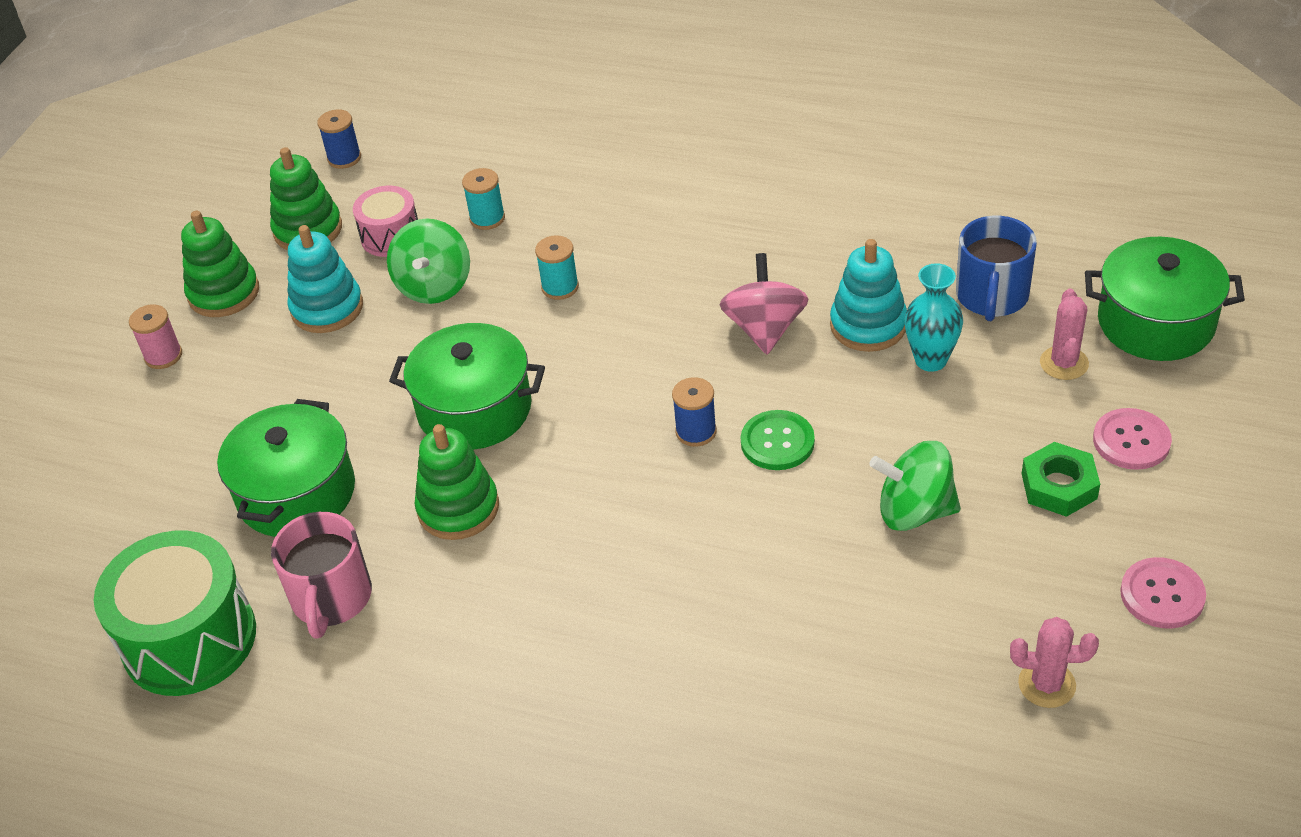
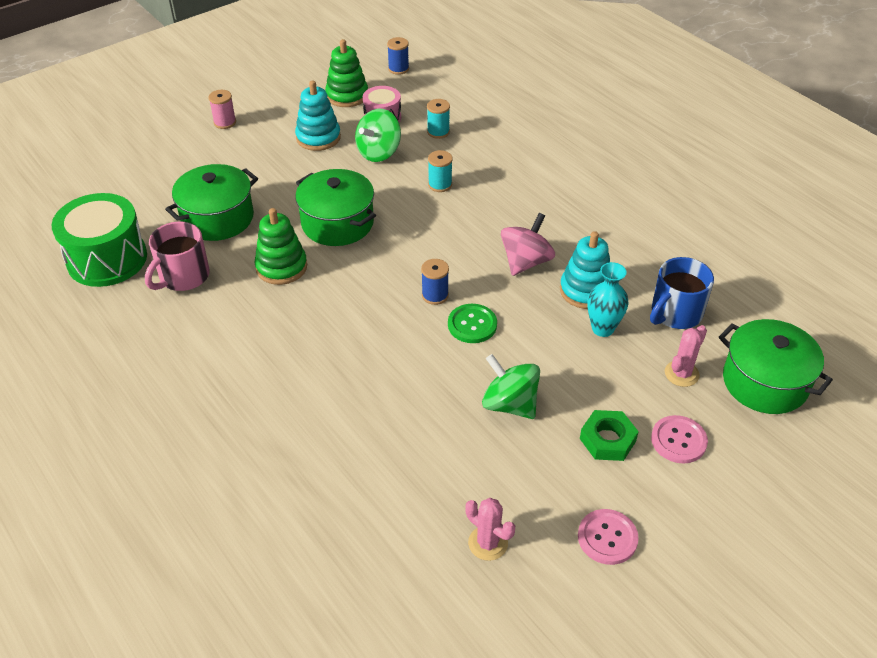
camera: 30 degrees right, 0 degrees up
(224, 293) = (279, 107): green stacking toy -> none

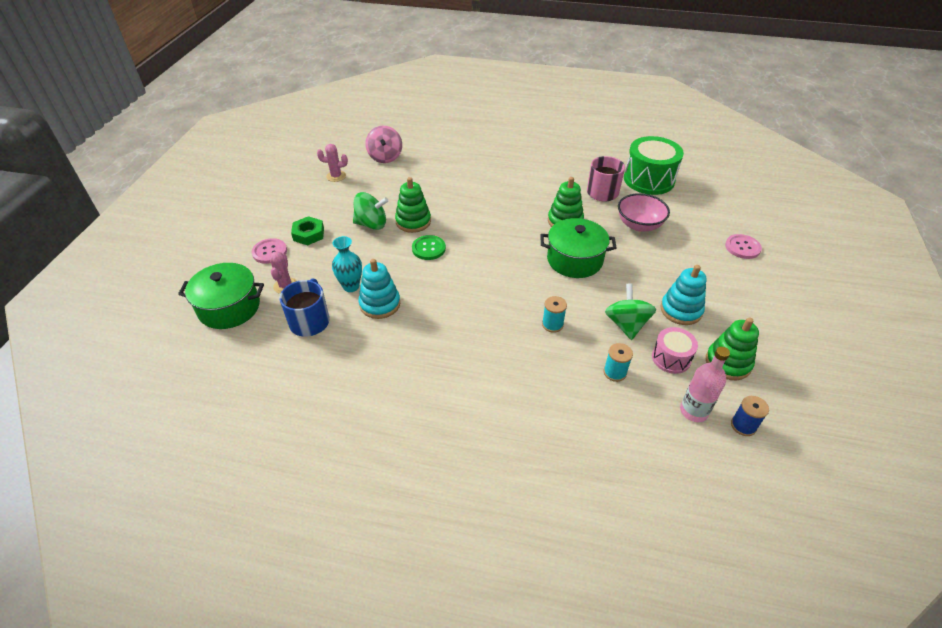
camera: 140 degrees right, 0 degrees up
(217, 218) = (639, 225): green pot -> pink bowl
(225, 122) = (752, 283): pink spool -> none
(418, 89) = (693, 411): none -> pink bottle
(435, 295) = (466, 252): blue spool -> none
(453, 375) = (413, 221): none -> green stacking toy
(525, 262) = (435, 301): pink spinning top -> pink spinning top (385, 157)
(607, 538) = (284, 200): pink button -> pink button (742, 247)

